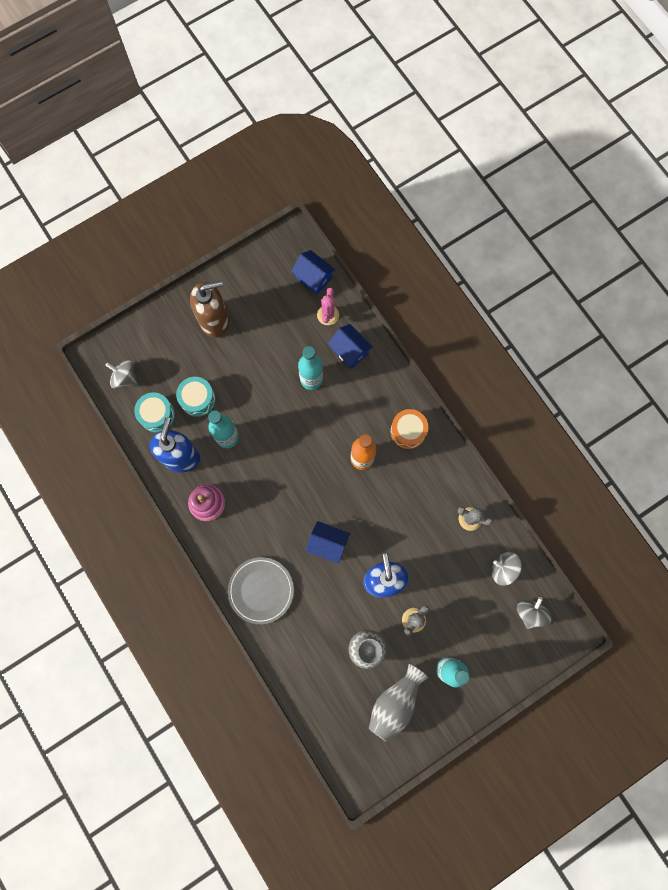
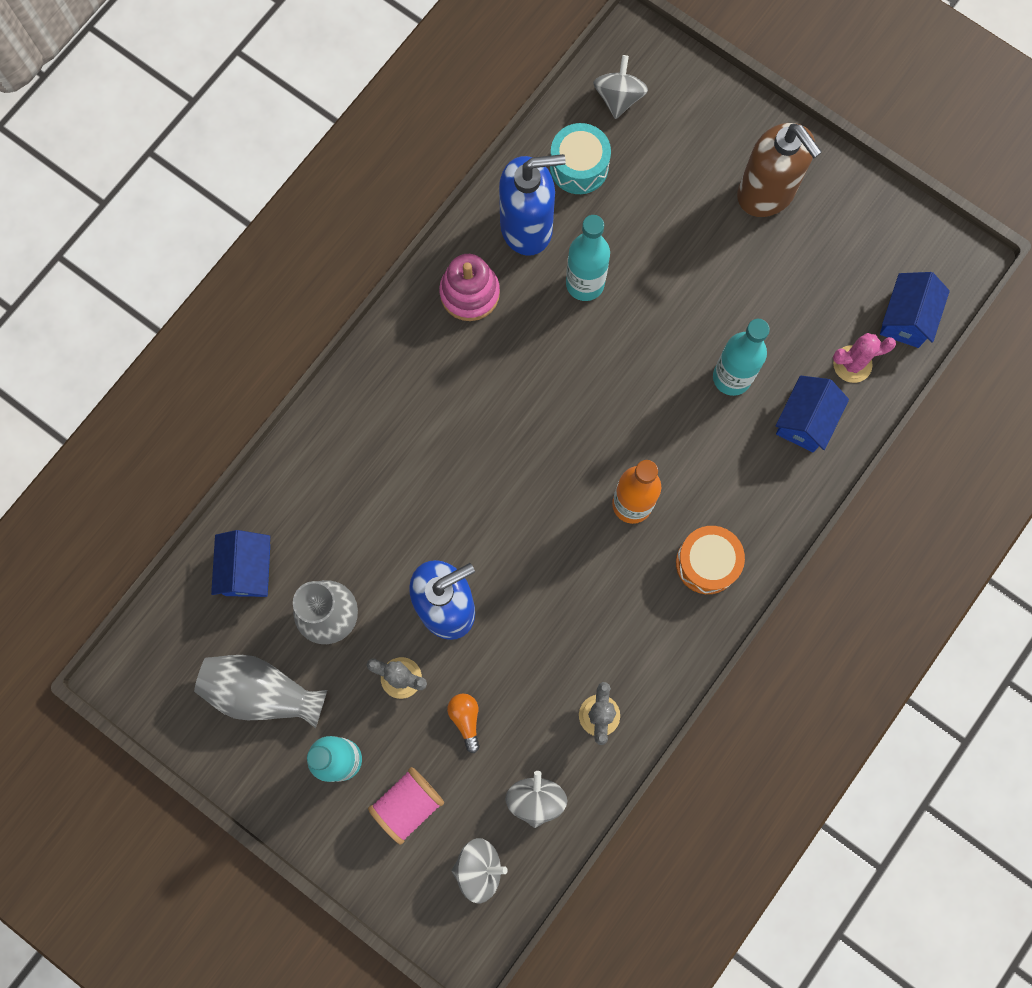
camera: 70 degrees right, 0 degrees up
(198, 399) = (628, 217): turquoise drum -> none
(261, 590) = (364, 423): grey plate -> none
(328, 543) = (474, 499): blue house -> blue house (247, 570)
(448, 592) = (465, 719): none -> orange light bulb
(484, 640) = (408, 805): none -> pink spool

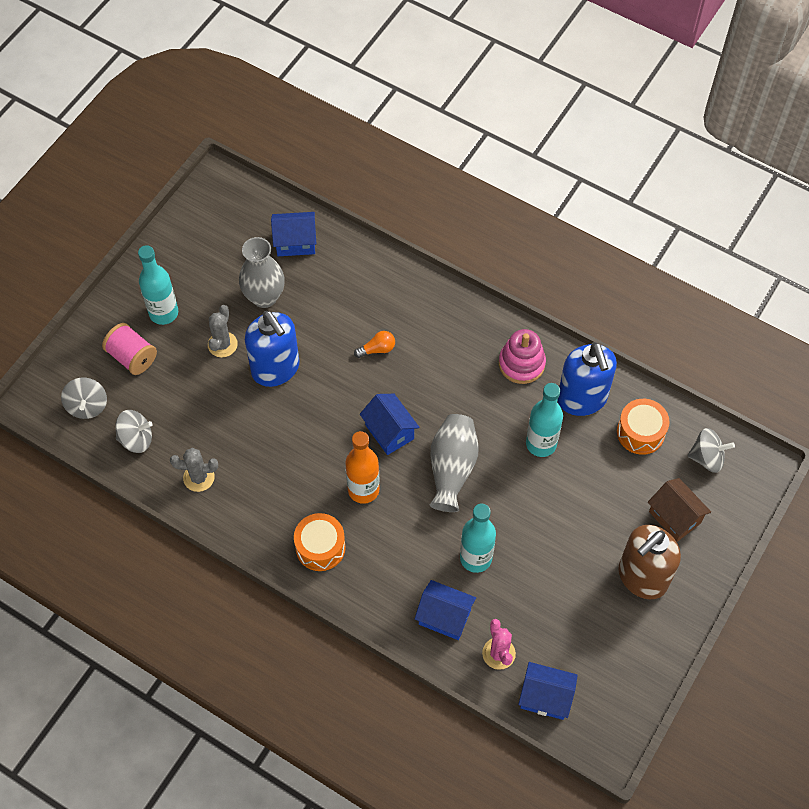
camera: 85 degrees right, 15 degrees down
(262, 692) = (209, 260): grey vase -> grey vase (452, 468)
(465, 719) = (193, 388): orange light bulb -> orange light bulb (377, 349)
(553, 465) = (389, 432): none -> blue house
(579, 167) = (640, 432): turquoise drum -> orange drum
(692, 146) = (674, 517): none -> brown house

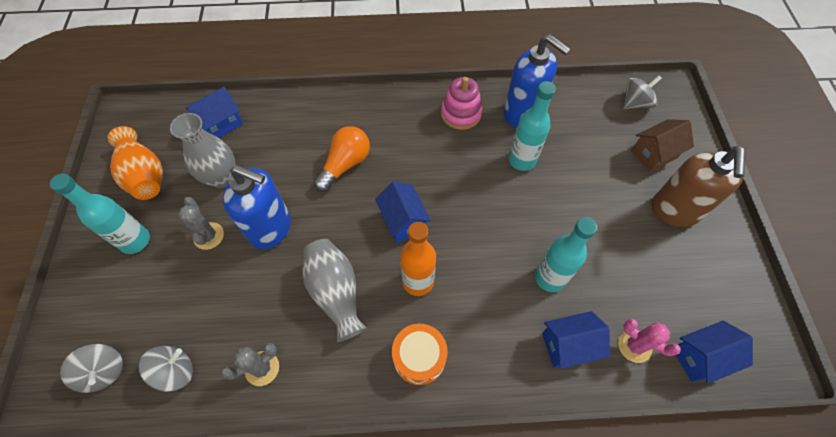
camera: 35 degrees left, 0 degrees up
(132, 357) = (126, 297): pink spool -> none
(203, 256) = (145, 175): none -> orange vase
(377, 349) = (345, 164): orange light bulb -> orange light bulb, size x1.81
(389, 432) = (403, 221): blue house -> blue house turned 45 degrees clockwise
(452, 468) = (473, 219): grey vase -> grey vase (336, 293)
(640, 432) = (580, 112): orange drum -> none
(674, 517) = (654, 154): brown house -> brown house turned 45 degrees counterclockwise

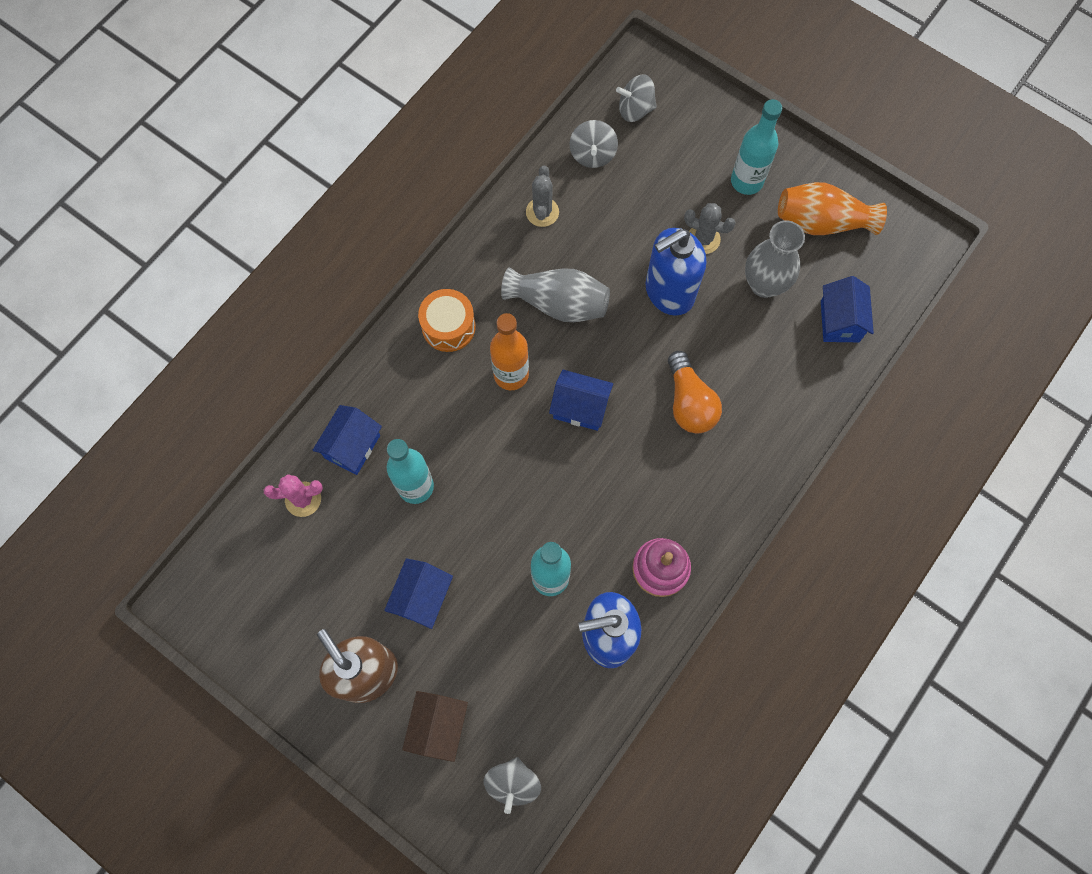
camera: 130 degrees right, 10 degrees up
(700, 357) = (247, 543): blue house -> blue house (422, 597)

